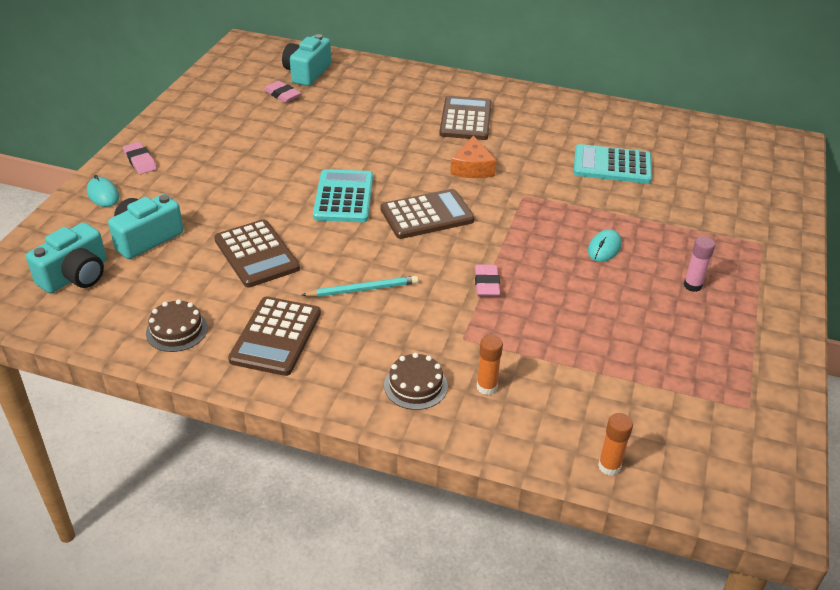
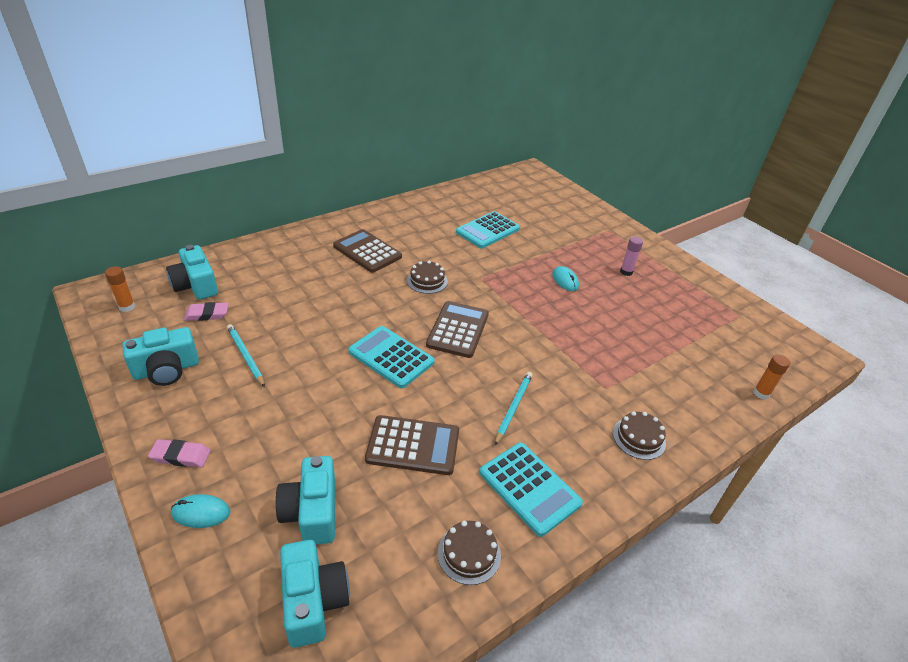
camera: 55 degrees left, 0 degrees up
(208, 112) = (166, 370): none -> turquoise camera
(260, 133) = (245, 356): none -> turquoise pencil
(276, 336) = (529, 488): brown calculator -> turquoise calculator
(472, 168) = (427, 281): orange cheese -> brown cake
(486, 284) = (558, 346): pink eraser -> none
(486, 387) = (661, 404): orange glue stick -> orange glue stick (127, 307)

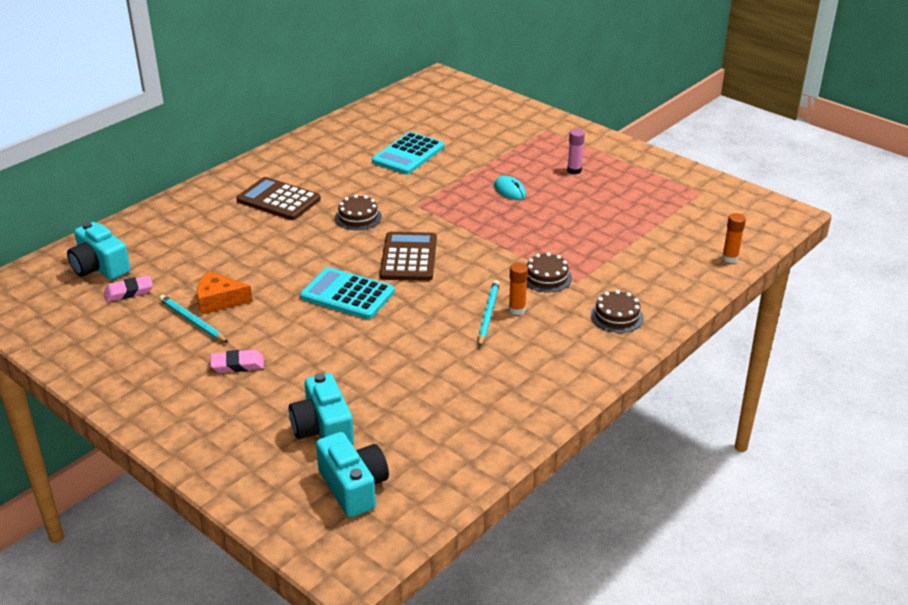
camera: 10 degrees left, 5 degrees down
(127, 307) = (34, 301): orange glue stick -> orange glue stick (517, 310)
(166, 370) = (115, 348): turquoise camera -> none
(181, 456) = (173, 413): pink eraser -> pink eraser (237, 365)
(201, 513) = (217, 449): turquoise mouse -> none
(277, 339) = (219, 301): none -> orange cheese
(413, 445) = (399, 362): brown calculator -> none
(469, 553) = (481, 430): brown cake -> brown cake (546, 277)
(529, 488) = (522, 374): turquoise calculator -> none

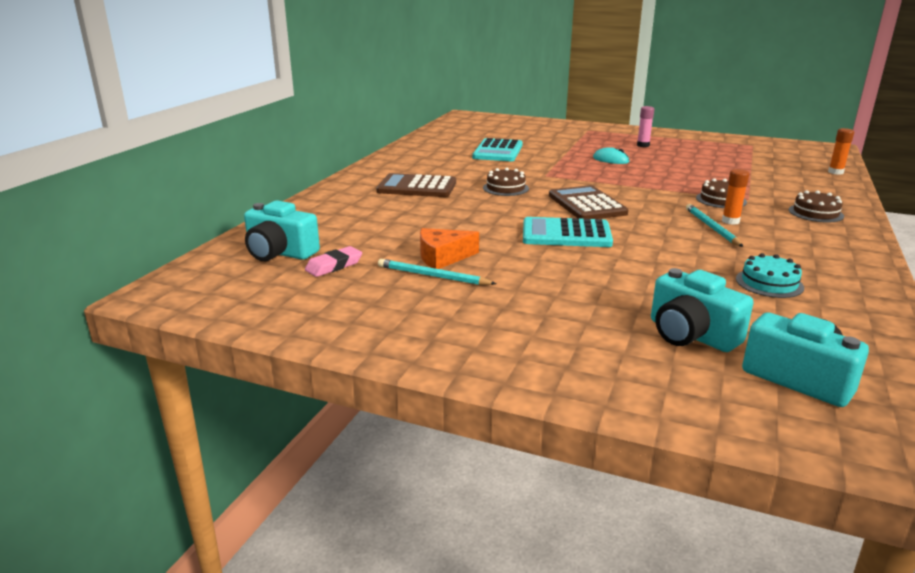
camera: 20 degrees left, 10 degrees down
(237, 365) = (526, 300): pink eraser -> none
(452, 393) = (769, 283): none -> turquoise cake

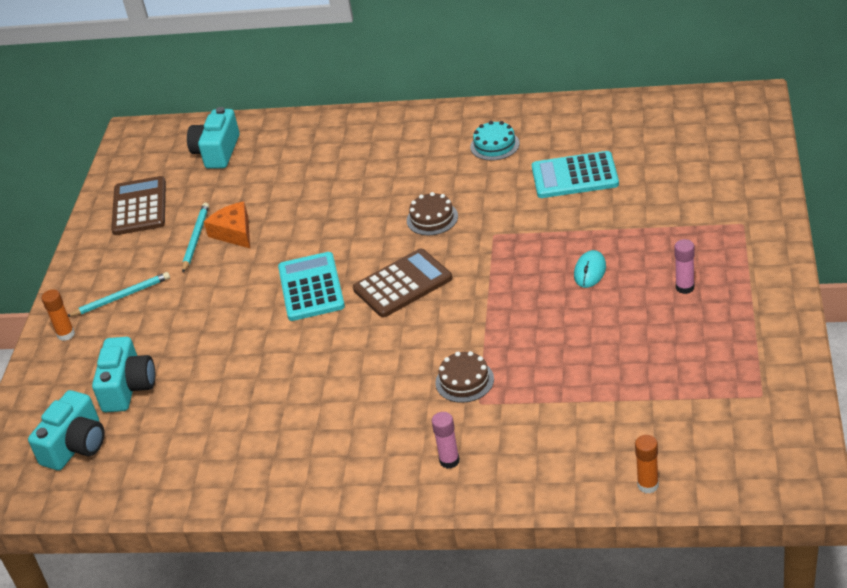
camera: 80 degrees right, 15 degrees up
(334, 266) = (201, 186): pink eraser -> none
(417, 187) = (407, 162): brown calculator -> brown calculator (139, 207)
(691, 335) = (128, 387): turquoise camera -> turquoise camera turned 150 degrees clockwise
(711, 227) = (366, 380): turquoise pencil -> turquoise pencil (121, 297)
(730, 221) = (392, 393): orange glue stick -> orange glue stick (66, 334)
(769, 283) = (234, 426): turquoise cake -> turquoise cake (494, 145)
(815, 213) = (449, 461): brown cake -> pink glue stick

